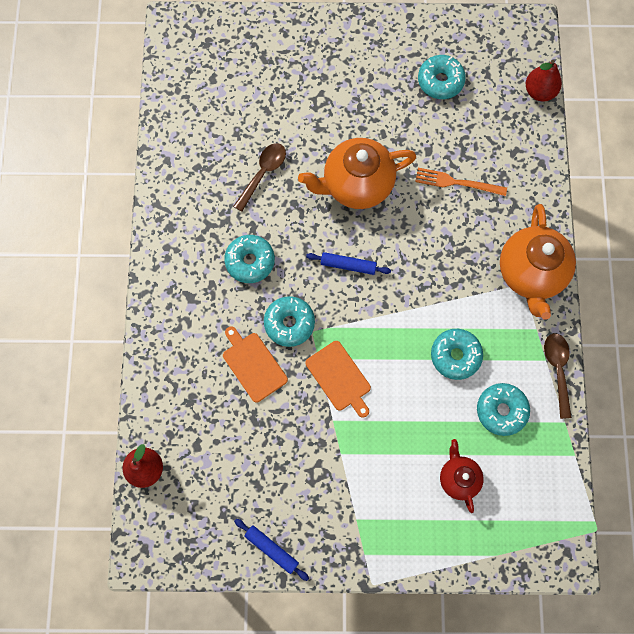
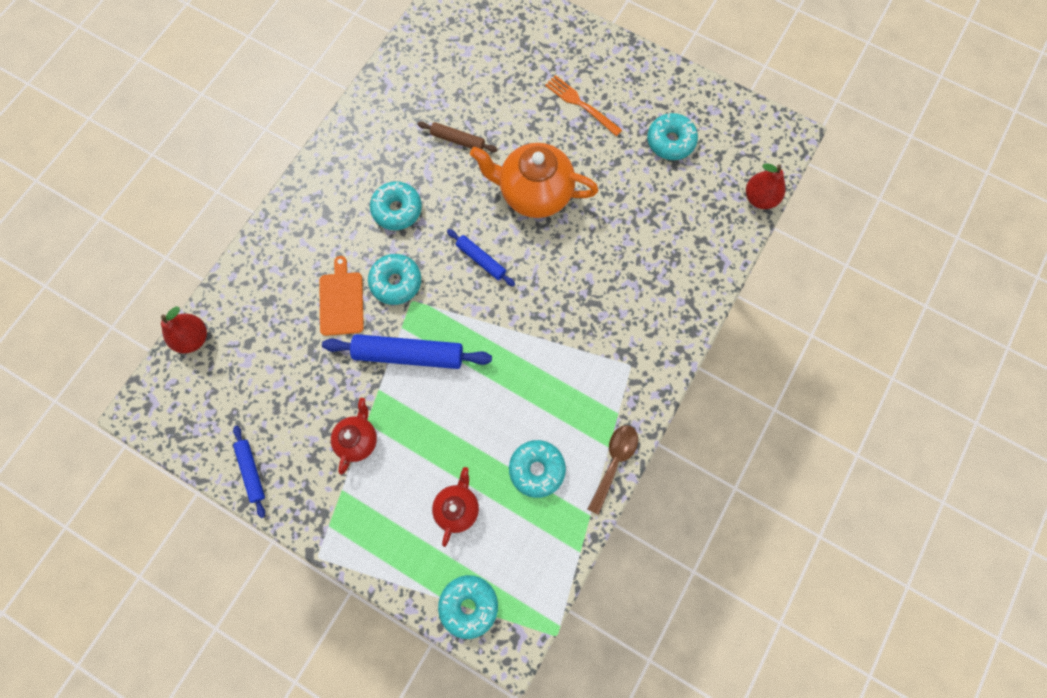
camera: 30 degrees right, 0 degrees up
(263, 173) = (457, 140): brown spoon -> brown rolling pin
(339, 378) = (409, 355): orange cutting board -> blue rolling pin
(343, 471) = (358, 439): none -> red teapot
(455, 355) = (526, 394): turquoise donut -> turquoise donut (469, 605)
(457, 182) = (628, 239): orange fork -> orange fork (581, 104)
(530, 273) = (645, 359): orange teapot -> none

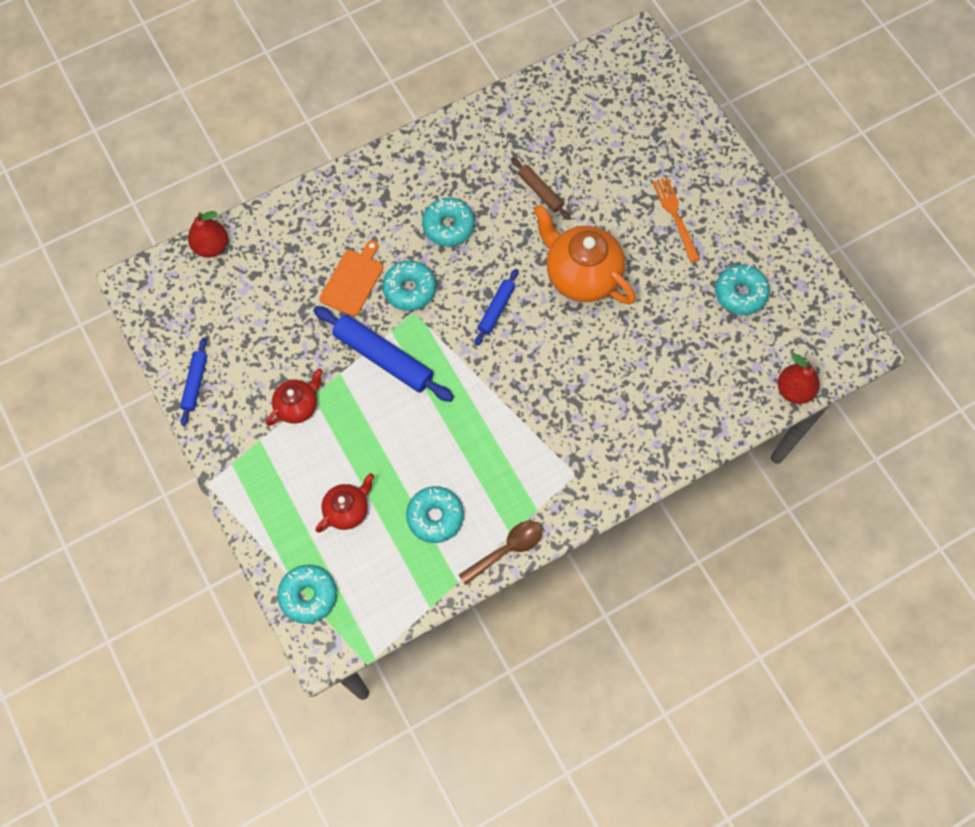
camera: 30 degrees right, 5 degrees down
(481, 260) = (496, 309): blue rolling pin -> blue rolling pin turned 45 degrees clockwise

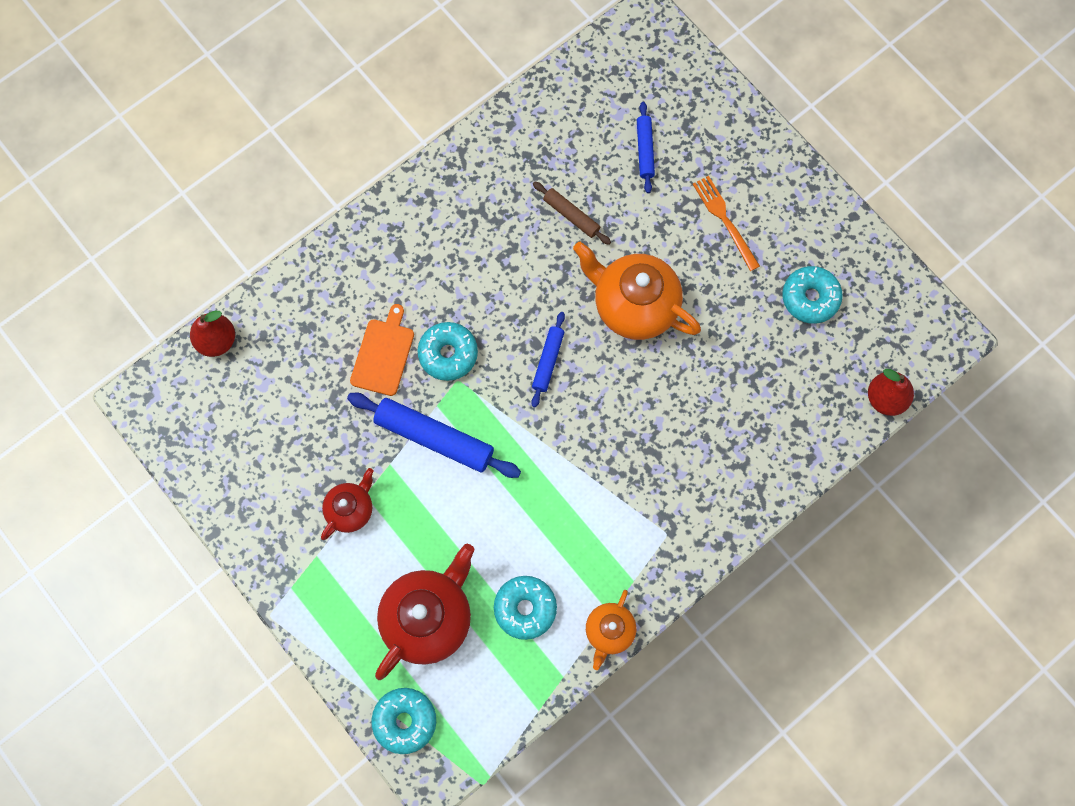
camera: 10 degrees left, 5 degrees up
(195, 383) = (231, 503): blue rolling pin -> blue rolling pin (644, 150)
(347, 510) = (428, 618): red teapot -> red teapot, size x1.81
(448, 226) = (477, 273): turquoise donut -> none
(507, 550) = (609, 631): brown spoon -> orange teapot

